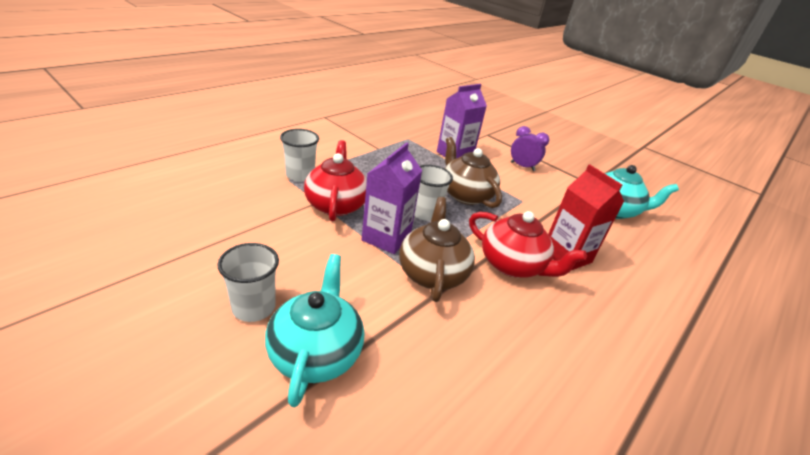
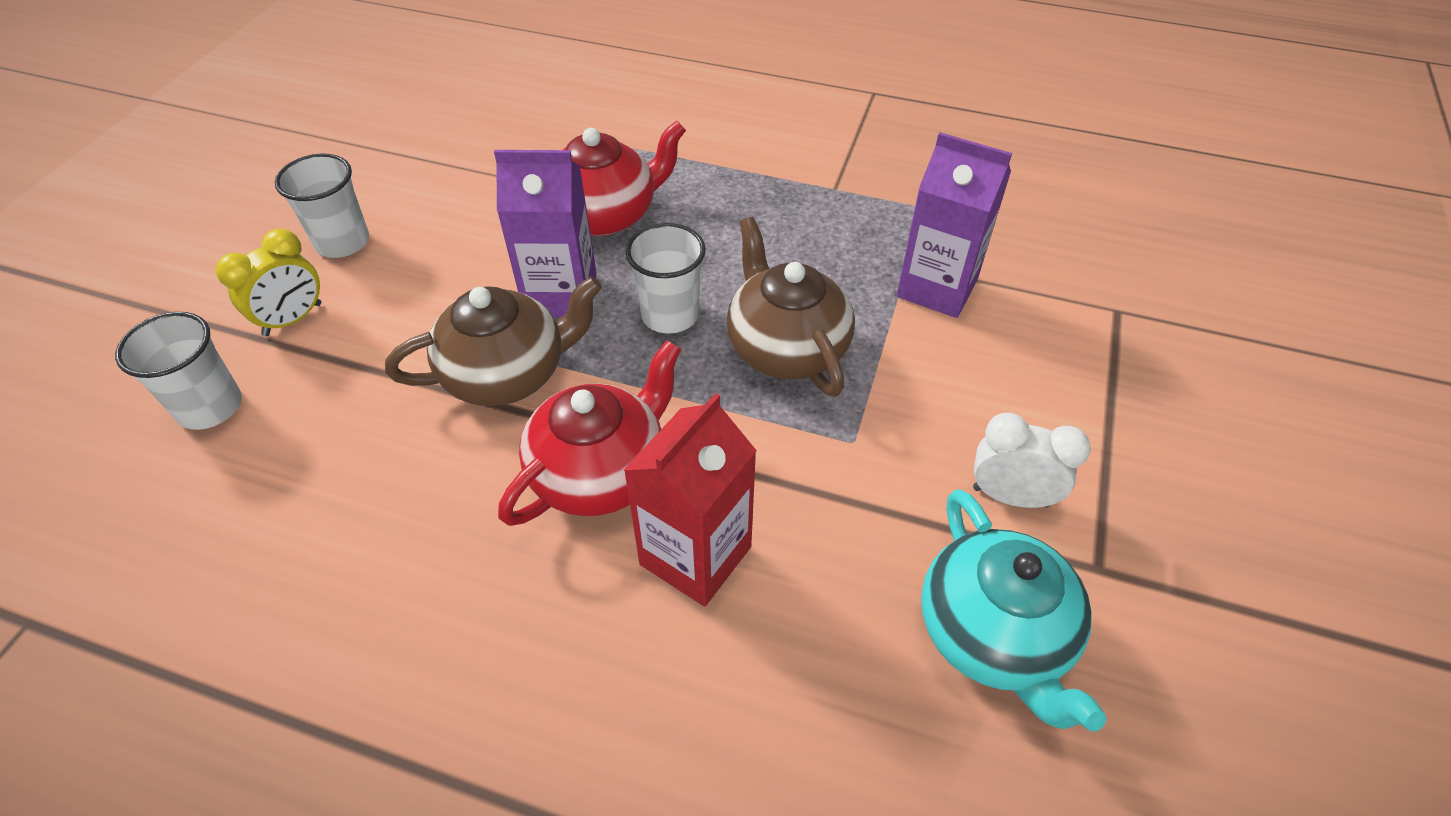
camera: 70 degrees right, 15 degrees up
(300, 175) = (652, 152): white cup -> white cup (210, 407)
(316, 352) = (293, 319): turquoise teapot -> yellow clock
(465, 195) = (786, 348): brown teapot -> brown teapot turned 60 degrees counterclockwise
(512, 265) = (600, 472): red teapot -> red teapot turned 150 degrees counterclockwise
(522, 166) = (1022, 408): purple clock -> none
(559, 184) = (1010, 496): none -> white clock

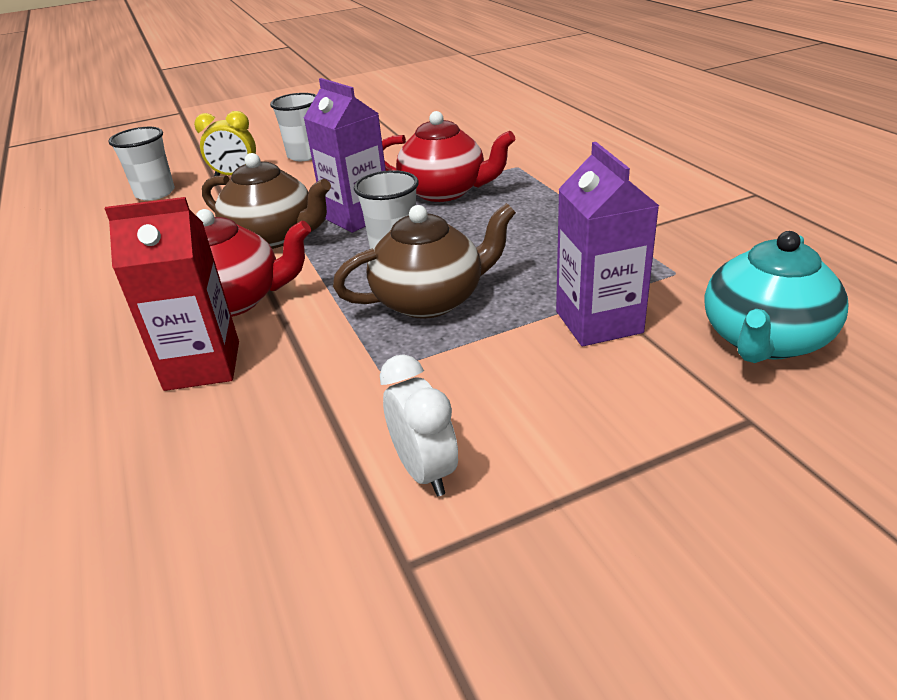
camera: 50 degrees right, 15 degrees down
(786, 348) = (430, 300): brown teapot -> brown teapot turned 45 degrees clockwise
(994, 634) = (264, 536): turquoise teapot -> turquoise teapot (764, 340)

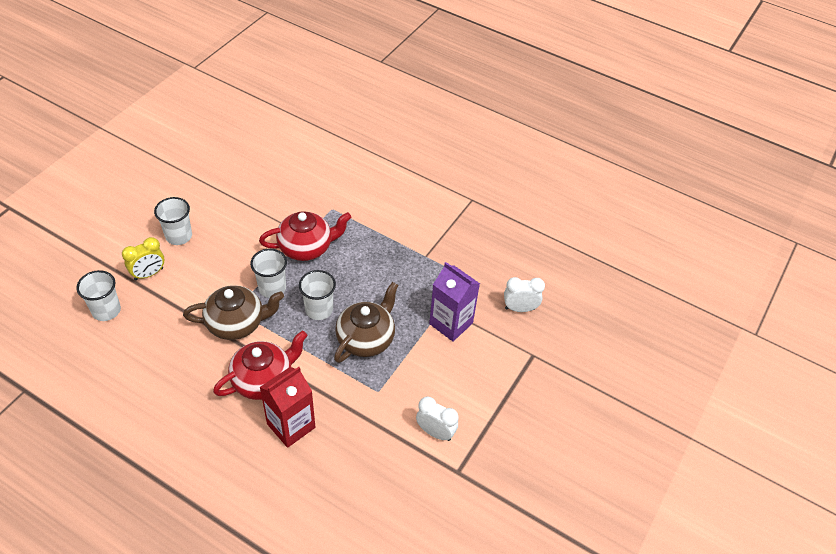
camera: 40 degrees left, 15 degrees up
(357, 217) = (272, 288): purple carton -> white cup
(764, 340) = (520, 308): turquoise teapot -> white clock

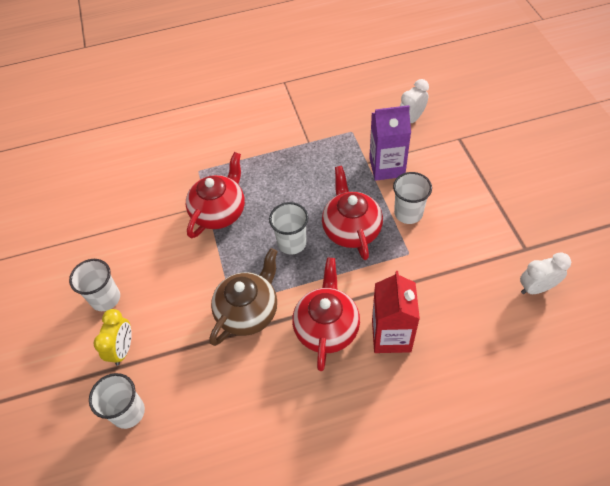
camera: 40 degrees left, 5 degrees up
(272, 288) = (237, 262): white cup -> white cup (408, 213)
(366, 339) = (351, 229): brown teapot -> red teapot
(435, 432) = (478, 240): white clock -> white clock (536, 288)

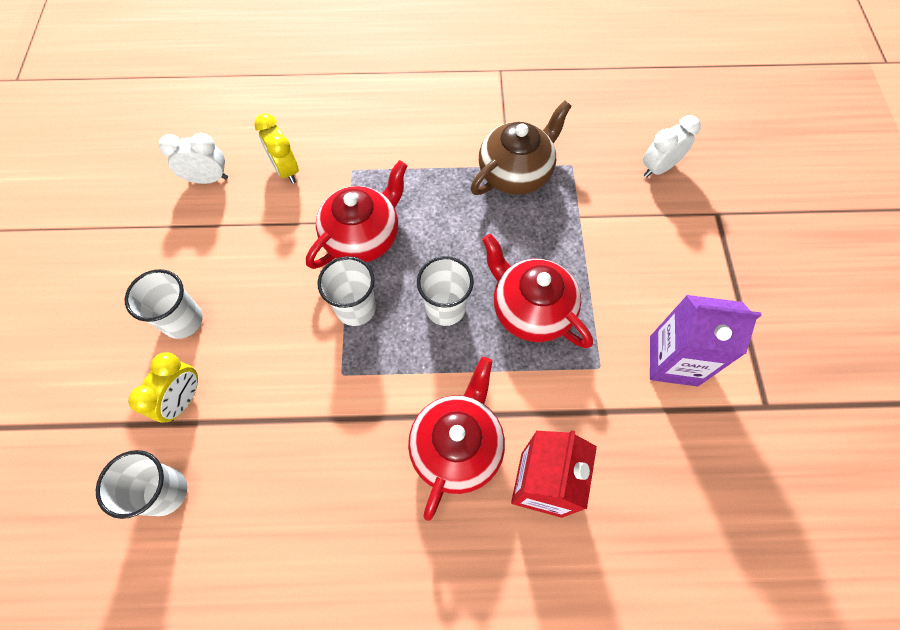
camera: 10 degrees right, 10 degrees up
(150, 182) = (286, 170): none -> yellow clock
(248, 311) = (360, 392): brown teapot -> brown teapot (516, 173)
(351, 229) = (530, 310): red teapot -> red teapot turned 45 degrees counterclockwise
(387, 167) = (605, 230): purple carton -> purple carton (673, 360)
(408, 213) = (616, 307): white cup -> white cup (356, 308)
(536, 288) = (766, 471): white clock -> white clock (208, 179)

